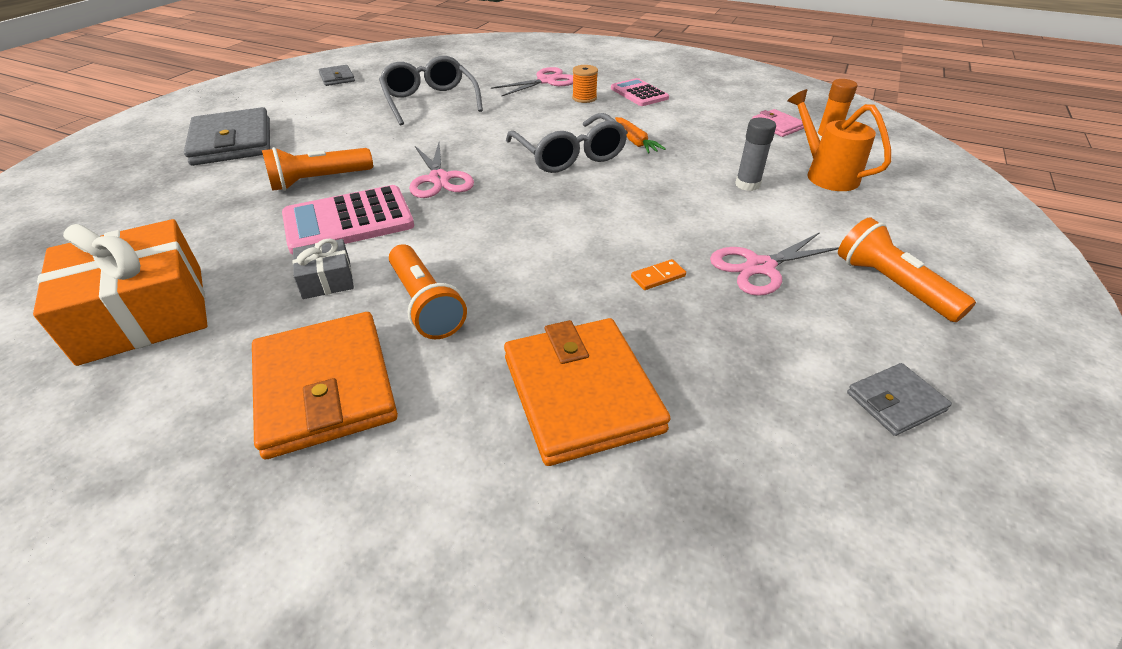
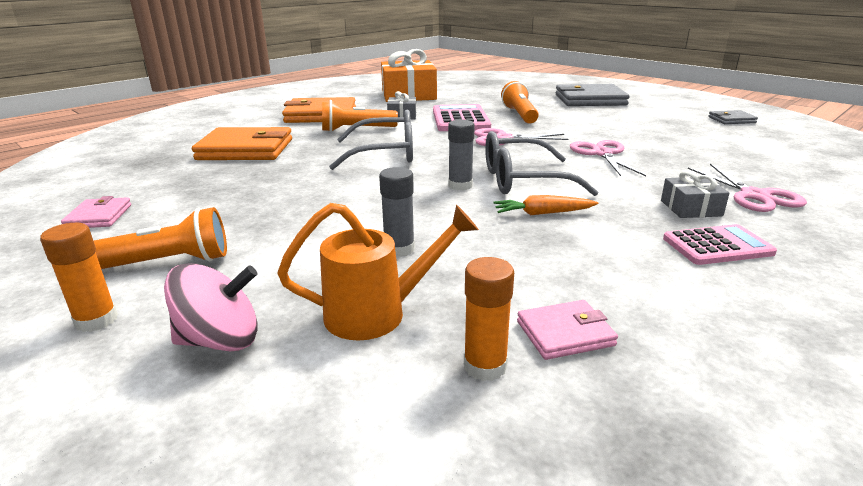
camera: 110 degrees right, 15 degrees down
(430, 101) = (672, 144): grey glasses -> grey glasses (386, 154)
(584, 98) = (690, 208): orange spool -> grey gift
(604, 181) = (460, 186): none -> grey glue stick
(658, 277) = (306, 180): orange domino -> none
(759, 267) = (269, 215): pink scissors -> pink scissors (602, 153)
(895, 402) = (99, 216): grey wallet -> pink wallet
(914, 216) = (220, 340): none -> pink spinning top
(975, 275) = (96, 320): none -> orange glue stick

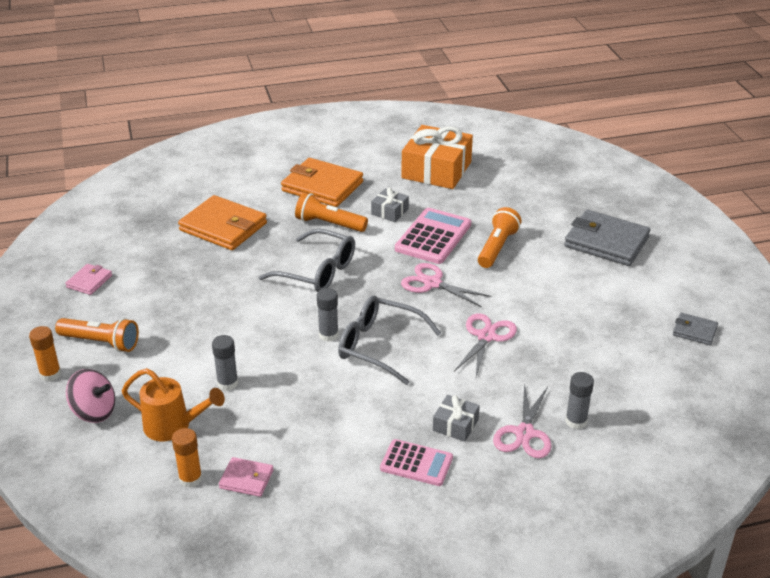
camera: 30 degrees right, 10 degrees up
(543, 213) = (348, 387): orange carrot -> none
(772, 178) = (576, 421): none -> grey glue stick

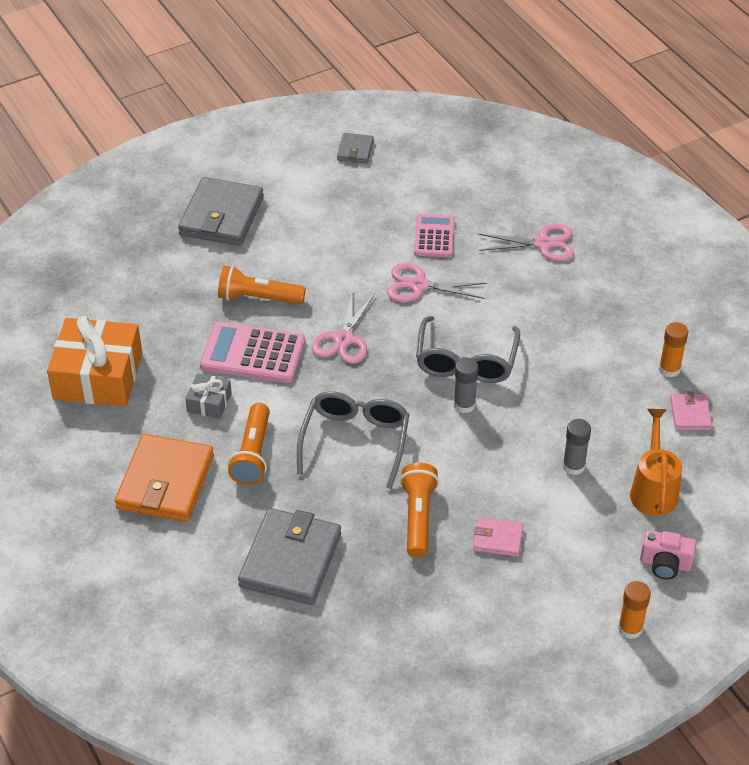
camera: 105 degrees left, 10 degrees up
(89, 281) = (453, 662): pink wallet -> pink wallet (498, 539)
(94, 411) = (665, 564): pink spinning top -> pink camera
(101, 342) = (559, 602): orange flashlight -> orange flashlight (418, 517)
(190, 479) = (710, 454): orange glue stick -> orange glue stick (669, 369)
(223, 227) = (290, 560): orange wallet -> grey wallet
(416, 463) = (613, 305): pink calculator -> pink calculator (434, 236)
(455, 425) = (553, 288): grey gift -> none
(576, 421) = (513, 214): grey glue stick -> none

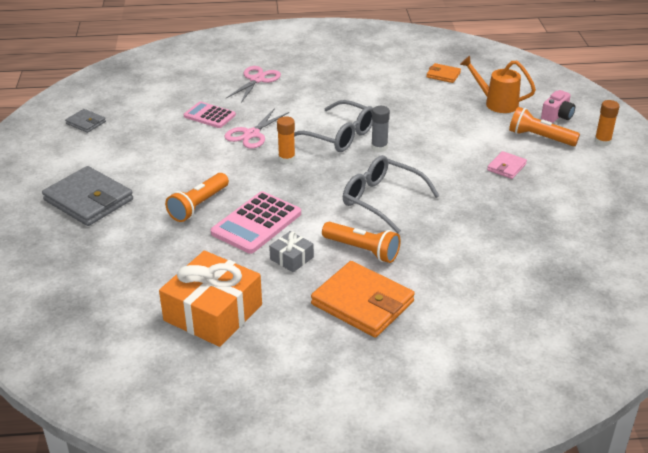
camera: 65 degrees left, 10 degrees down
(290, 560) = (480, 259): grey wallet -> none
(343, 340) = (277, 179): pink scissors -> none
(418, 517) = (470, 193): orange flashlight -> orange flashlight (540, 138)
(573, 466) = (460, 123): grey glue stick -> none
(669, 369) = (402, 71): orange glue stick -> orange glue stick (286, 158)
(690, 414) = (443, 75): pink wallet -> orange wallet

